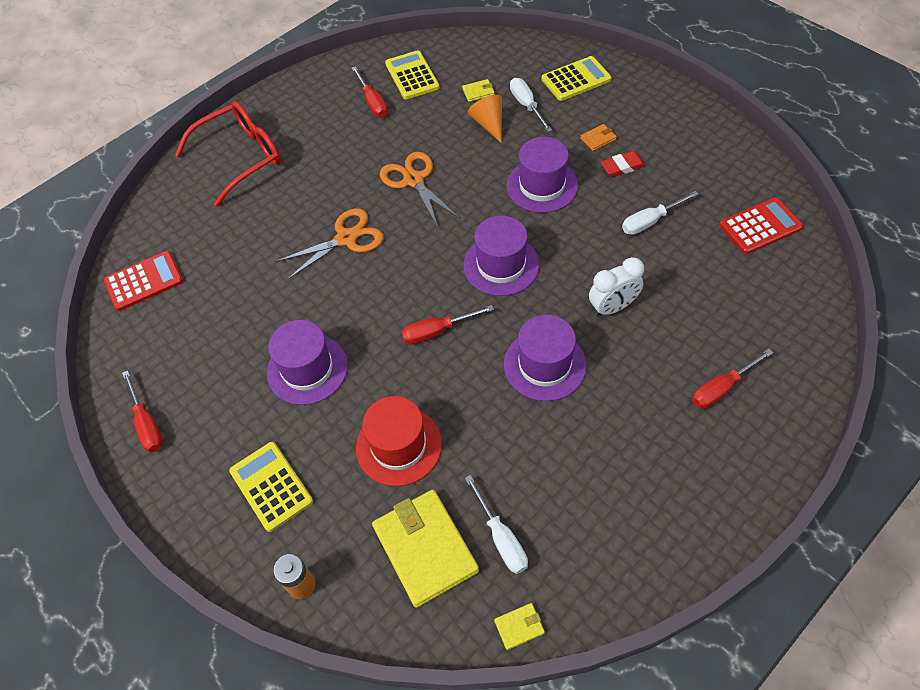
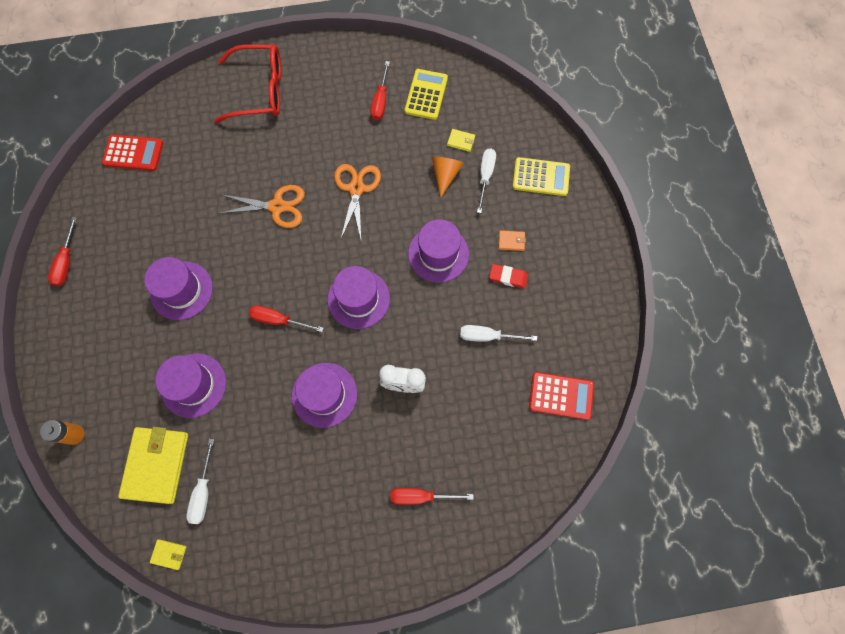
camera: 30 degrees right, 15 degrees up
(271, 486) = (103, 357): yellow calculator -> none
(399, 445) = (193, 385): red hat -> purple hat

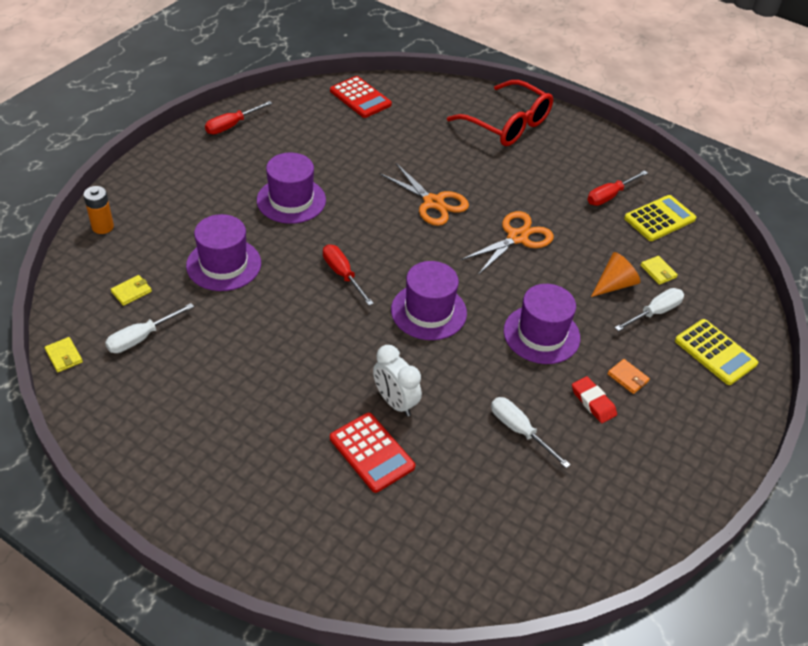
camera: 40 degrees right, 25 degrees down
(156, 465) = (131, 292): yellow wallet -> yellow wallet, size x0.42
(324, 394) = (317, 353): purple hat -> none
(421, 496) = (310, 499): red screwdriver -> none
(561, 396) = (542, 539): red calculator -> red calculator (371, 452)

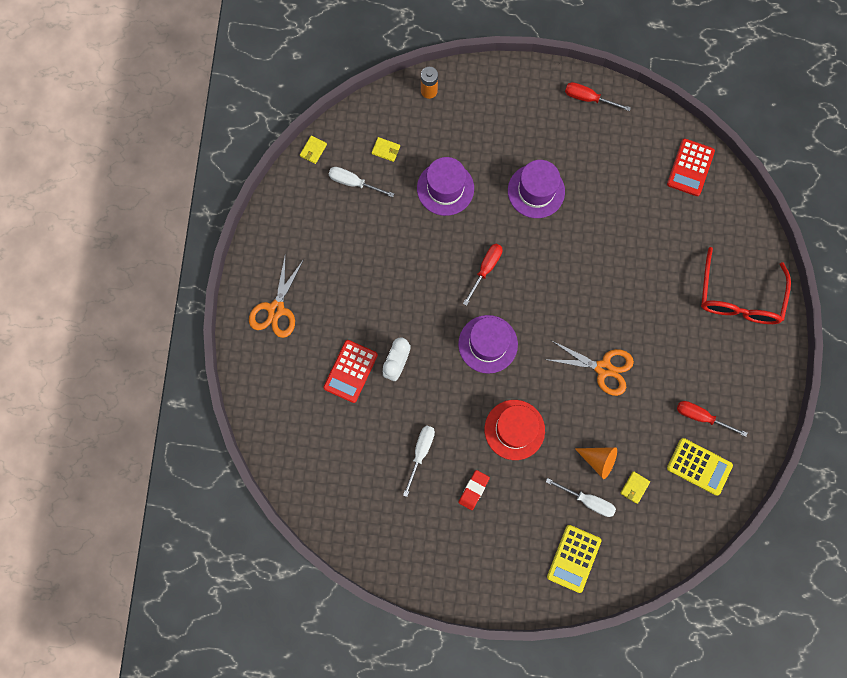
camera: 65 degrees right, 30 degrees up
(433, 203) = (601, 290): orange scissors -> orange scissors (276, 309)
(541, 334) = (514, 429): purple hat -> red hat
(627, 378) = (510, 505): orange wallet -> none

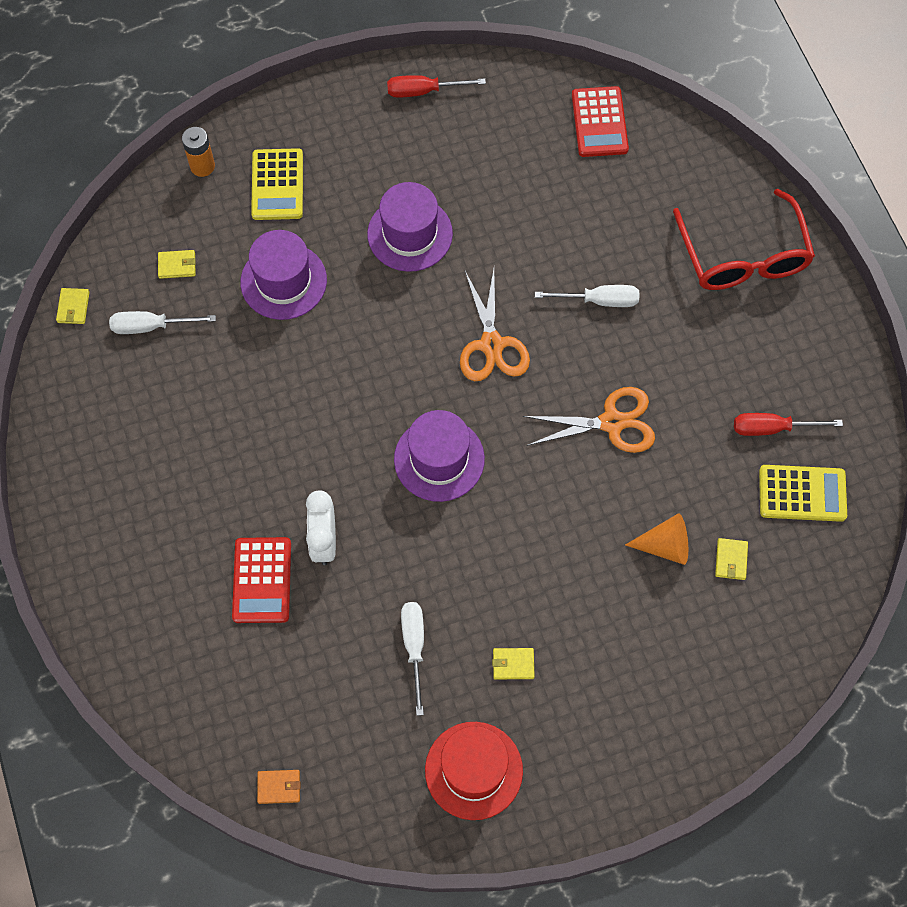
camera: 25 degrees left, 10 degrees down
(276, 309) = (115, 543): orange scissors -> orange scissors (491, 345)
(306, 499) = (279, 787): none -> orange wallet
(473, 490) = (513, 664): red eraser -> yellow wallet
(485, 269) = (389, 362): red screwdriver -> none
(514, 429) = (530, 557): red hat -> red hat (473, 770)
(573, 558) = (696, 693): yellow calculator -> yellow calculator (277, 185)
(587, 500) = (676, 606): white screwdriver -> white screwdriver (599, 300)

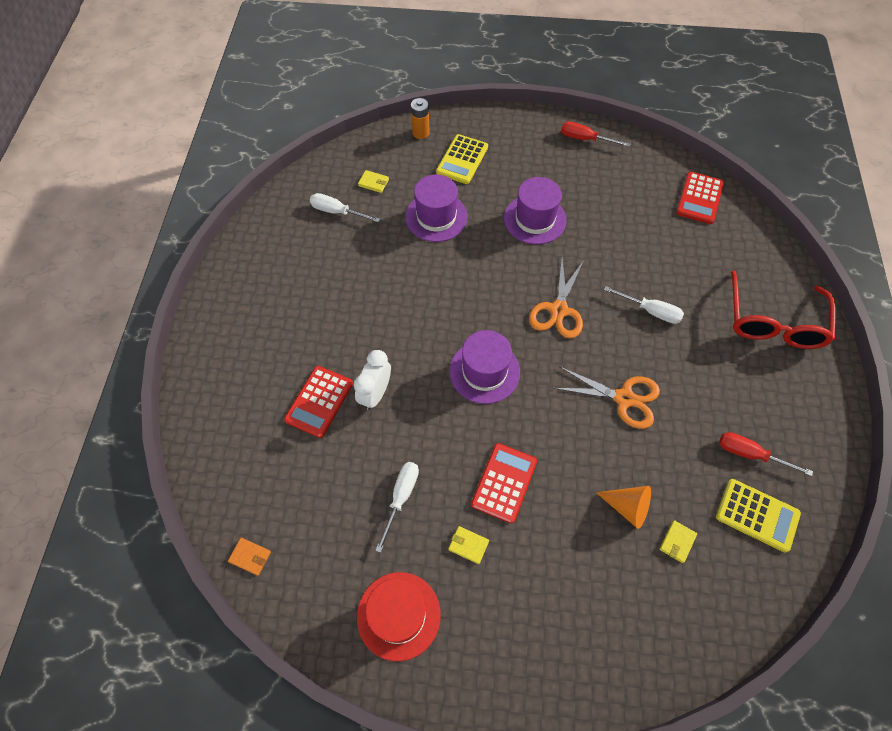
camera: 25 degrees right, 5 degrees down
(73, 307) = (296, 183): yellow wallet -> none
(521, 579) = (504, 483): none -> red calculator

